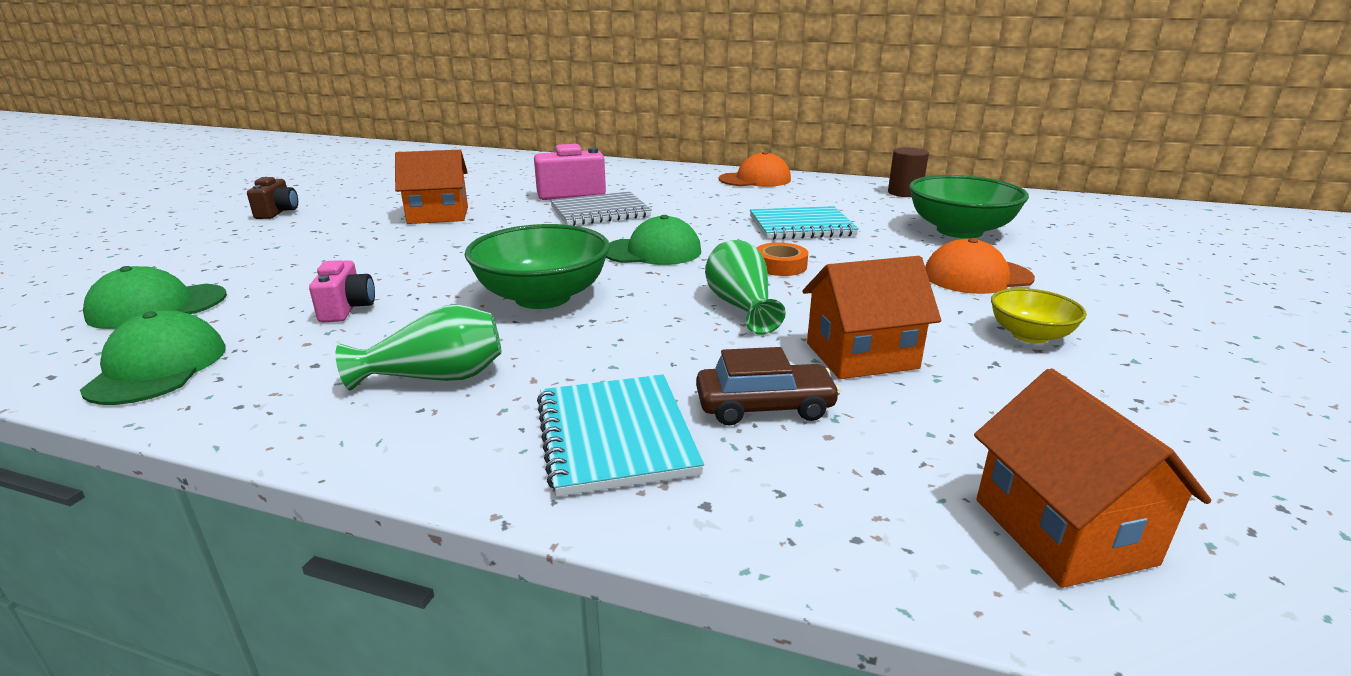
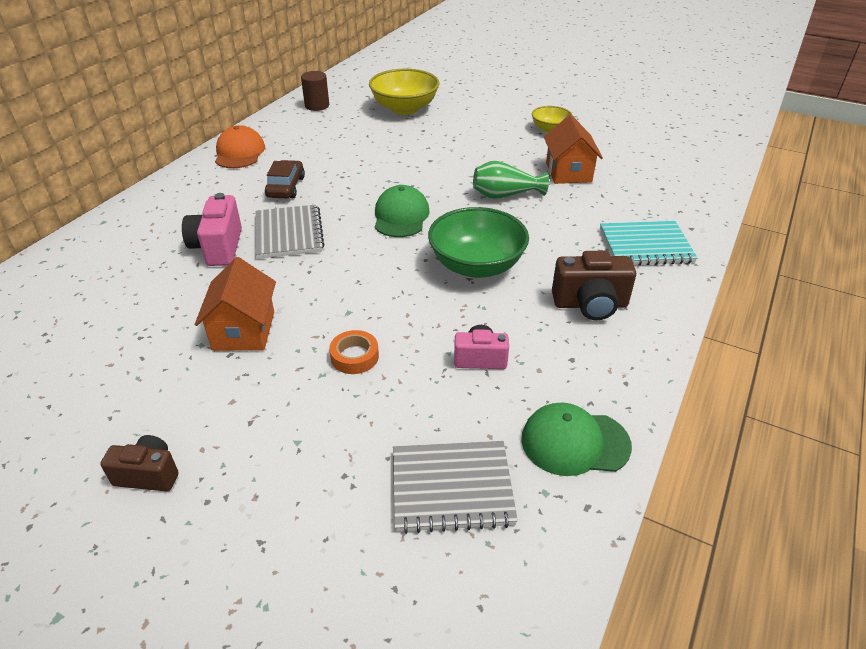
camera: 80 degrees left, 15 degrees up
(157, 306) = (452, 488): green cap -> grey notebook
(436, 377) = (590, 304): green vase -> brown camera
(764, 406) = (617, 204): brown car -> brown car (286, 187)
(780, 266) = (445, 173): orange tape -> orange tape (354, 356)
(801, 226) = (372, 154): turquoise notebook -> none
(959, 231) = (404, 108): green bowl -> yellow bowl
(977, 276) = (477, 122): orange cap -> none
(1063, 531) = (692, 164): orange house -> none

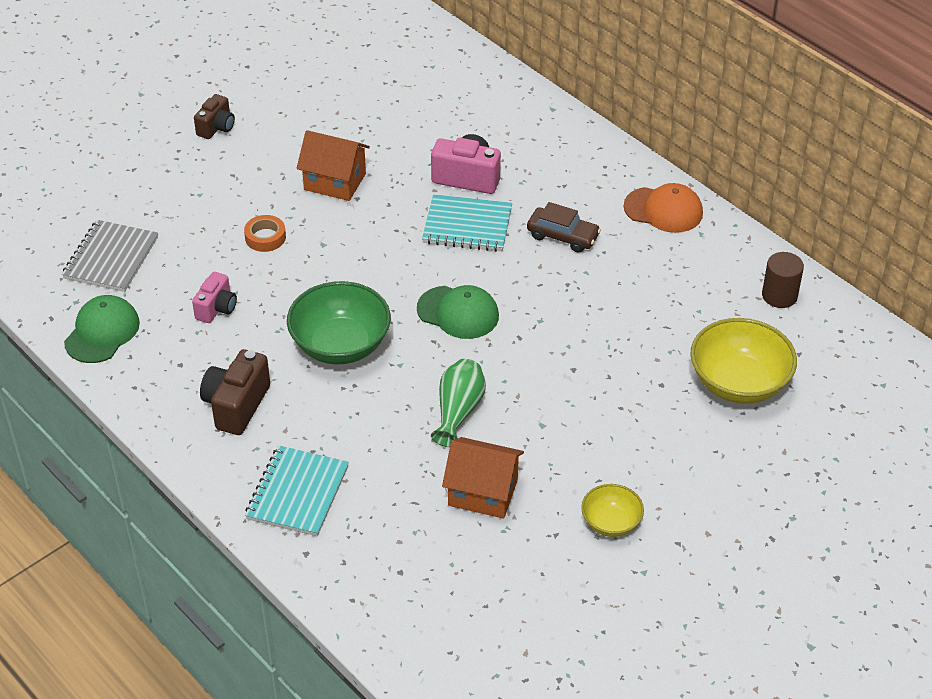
camera: 110 degrees right, 5 degrees up
(289, 233) = (467, 226): grey notebook -> turquoise notebook

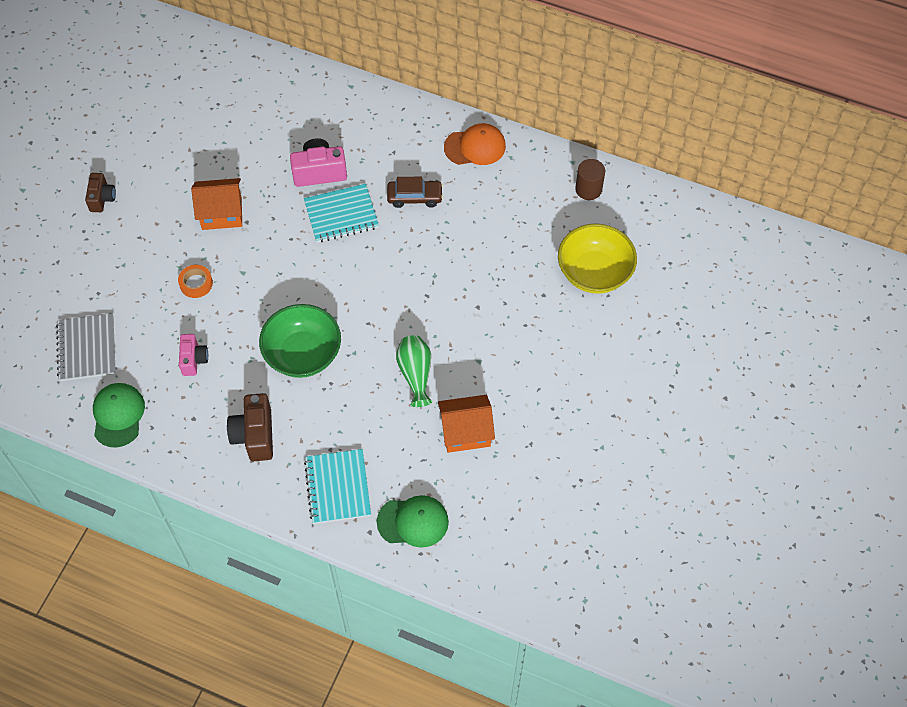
camera: 25 degrees left, 15 degrees up
(458, 312) = (373, 292): green cap -> green cap (413, 522)
(611, 522) = (562, 419): yellow bowl -> none

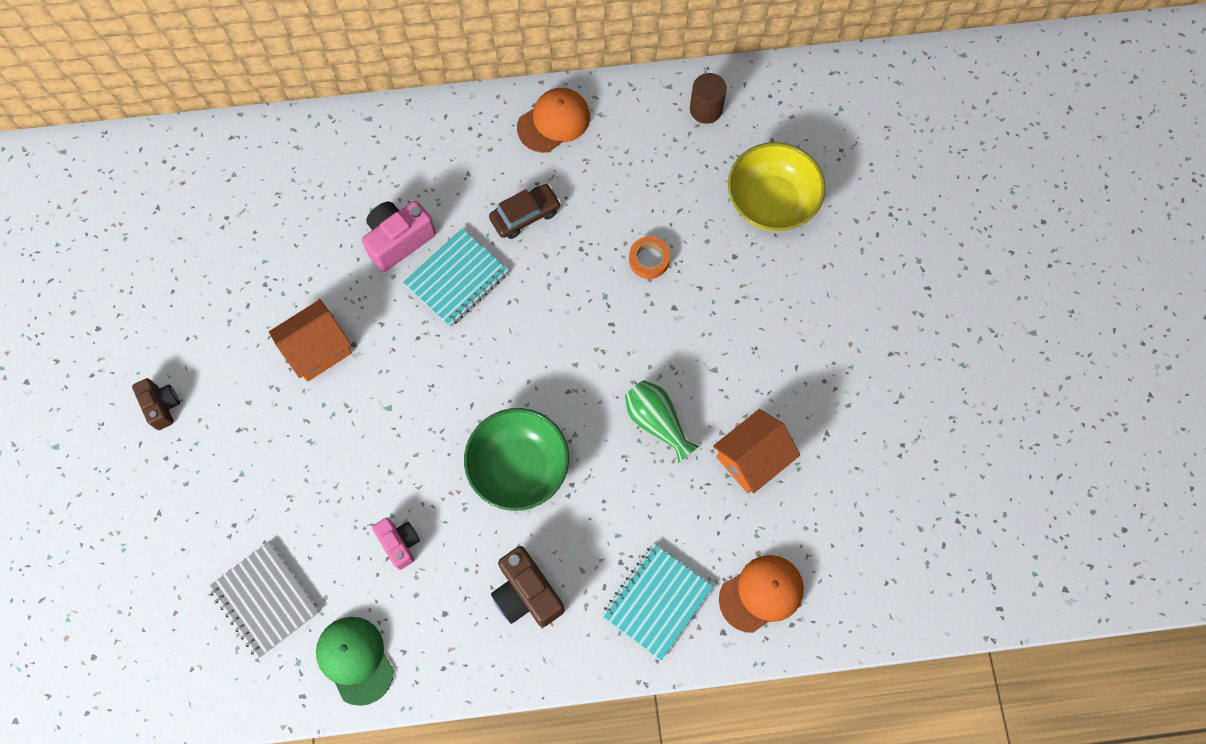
camera: 30 degrees left, 10 degrees up
(196, 283) = (343, 450): orange tape -> orange tape (649, 260)
(337, 487) = (656, 601): turquoise notebook -> turquoise notebook turned 75 degrees clockwise
(413, 522) = (761, 593): green cap -> orange cap

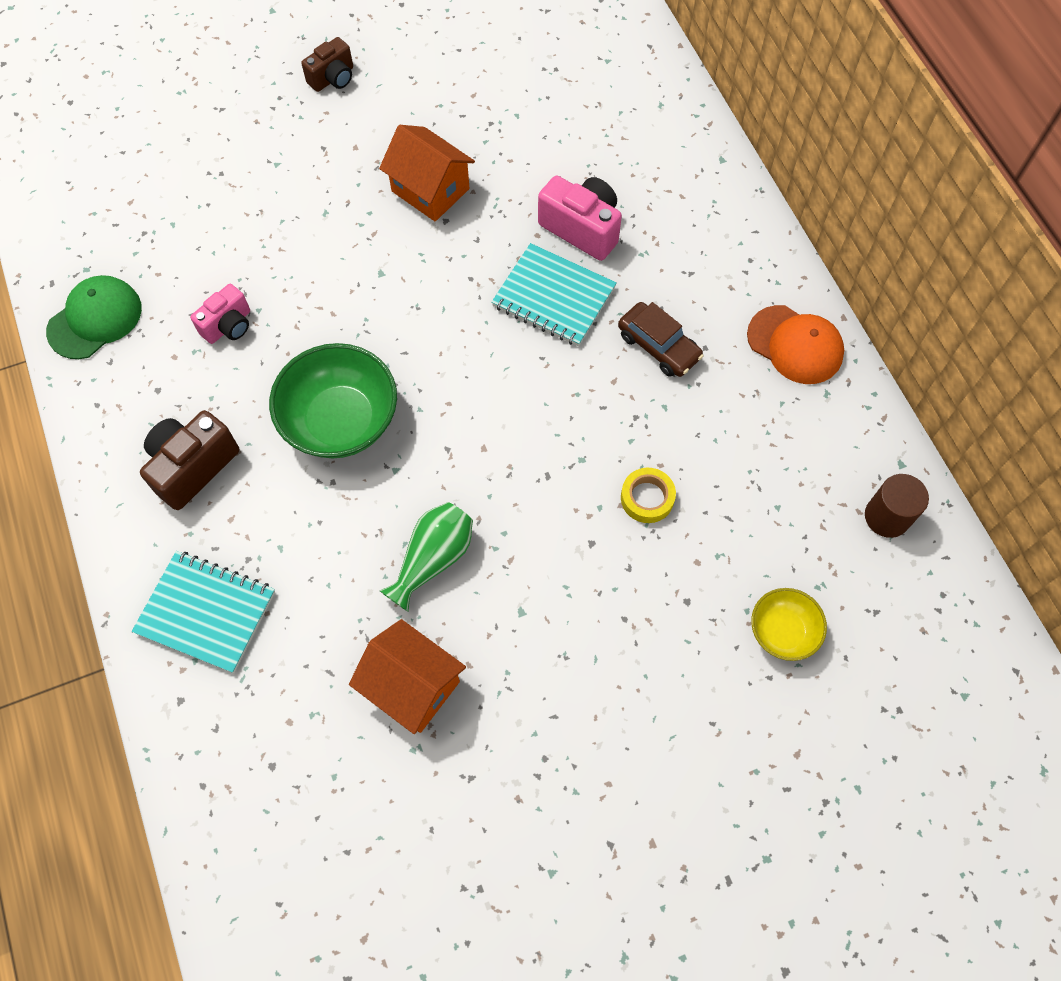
camera: 75 degrees right, 5 degrees down
(265, 600) = (146, 222): grey notebook -> none
(649, 260) = (647, 498): orange tape -> yellow tape
(761, 593) = (237, 737): orange cap -> none
(771, 202) = (782, 631): yellow bowl -> yellow bowl, size x0.55

